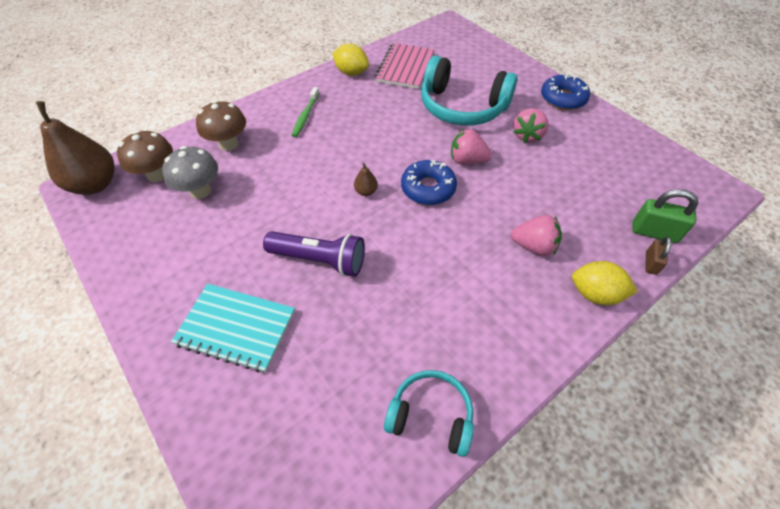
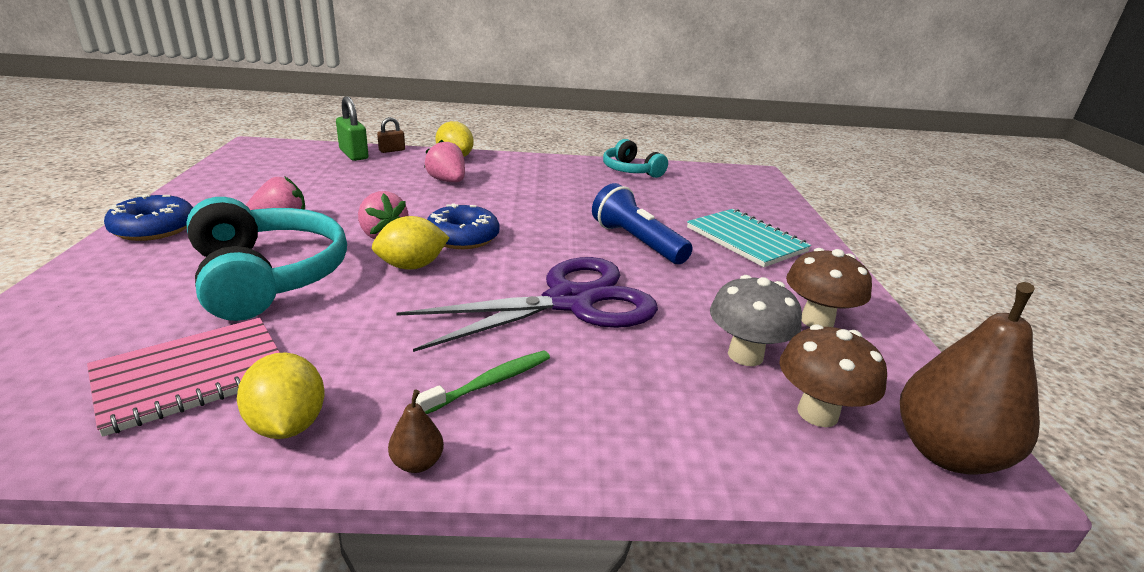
camera: 145 degrees left, 25 degrees down
(229, 144) = (665, 403): brown mushroom -> brown mushroom (817, 321)
(314, 175) = (569, 301): none -> purple scissors
(320, 260) = (636, 242): purple flashlight -> blue flashlight
(366, 191) = (529, 262): brown pear -> brown pear (417, 463)
(417, 150) = (412, 266): none -> yellow lemon

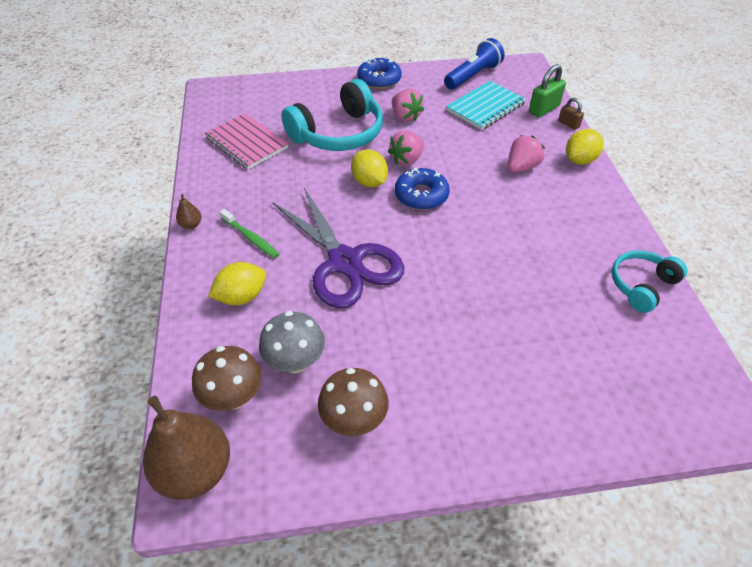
camera: 85 degrees right, 20 degrees up
(288, 425) = (215, 180): yellow lemon -> yellow lemon (242, 297)
(636, 242) = (457, 295): blue flashlight -> blue flashlight (473, 76)
(746, 240) = (502, 383): turquoise notebook -> turquoise notebook (485, 107)

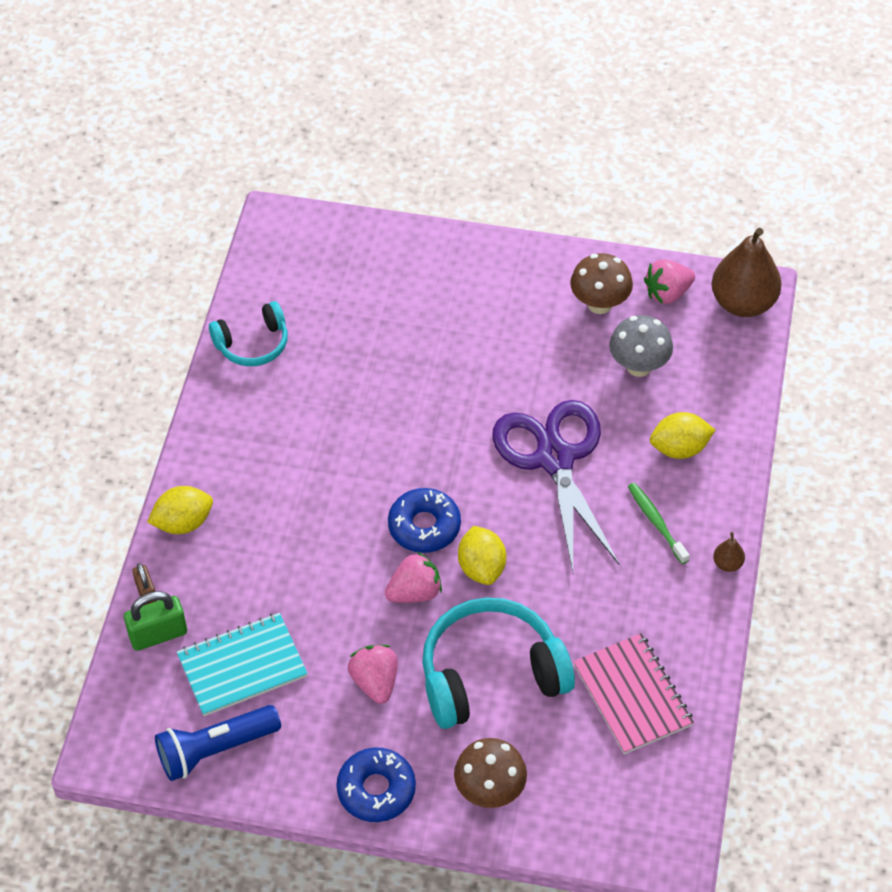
camera: 160 degrees left, 5 degrees up
(233, 397) = (703, 351): brown mushroom -> brown mushroom (490, 791)
(521, 167) = (269, 534): pink strawberry -> pink strawberry (667, 293)

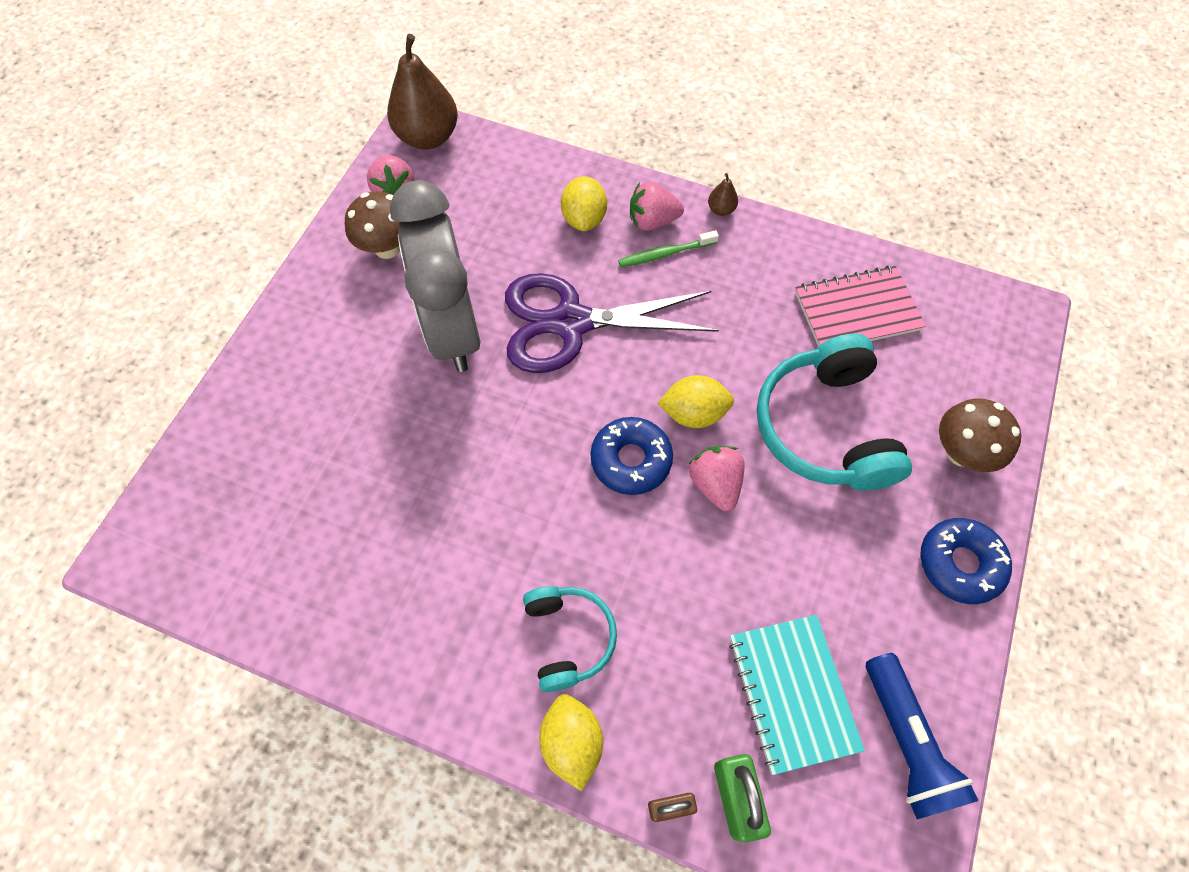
camera: 80 degrees left, 10 degrees up
(253, 344) = (316, 614): turquoise headphones -> turquoise headphones (568, 638)
(375, 682) = (825, 543): pink strawberry -> pink strawberry (652, 221)
(524, 372) = (452, 330): none -> grey clock
(639, 366) = (476, 231): grey mushroom -> none

